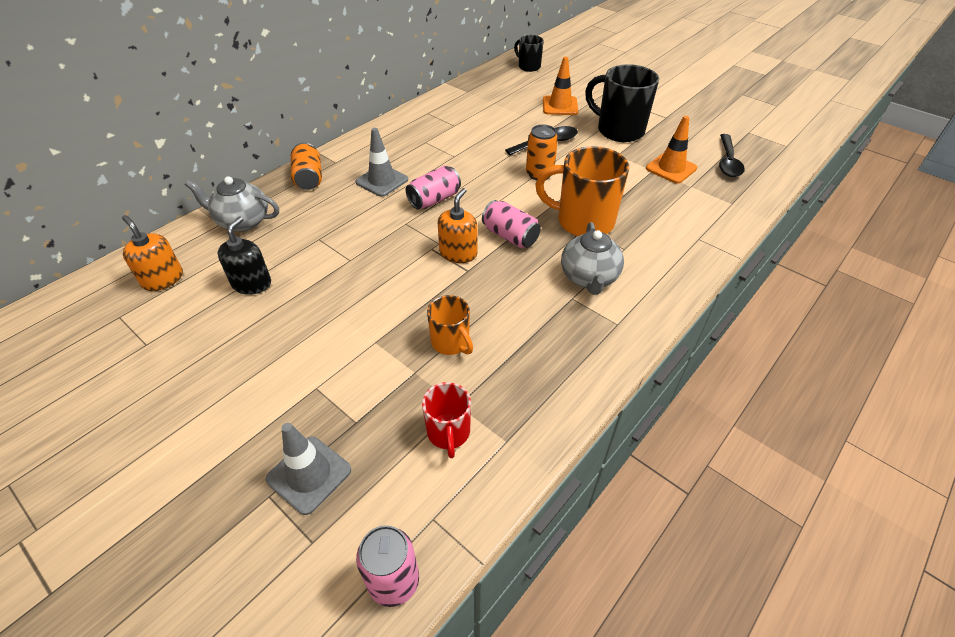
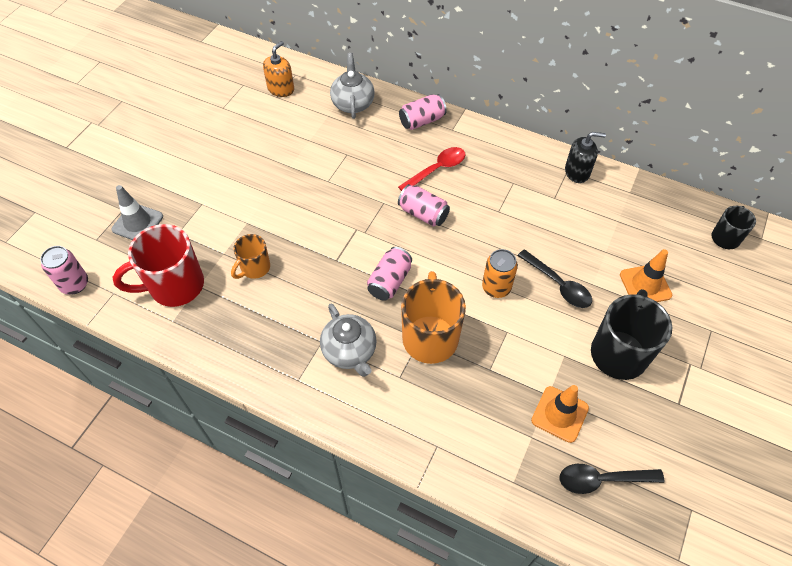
camera: 75 degrees right, 10 degrees up
(251, 283) = (288, 135): black soap dispenser -> black soap dispenser (577, 172)
(309, 178) = (422, 121): orange can -> pink can
(382, 181) = (437, 169): grey traffic cone -> red spoon
(448, 433) = (175, 286): red mug -> red mug, size x1.80
(458, 253) = (355, 249): orange soap dispenser -> none
(589, 278) = (350, 351): grey teapot -> grey teapot turned 105 degrees counterclockwise

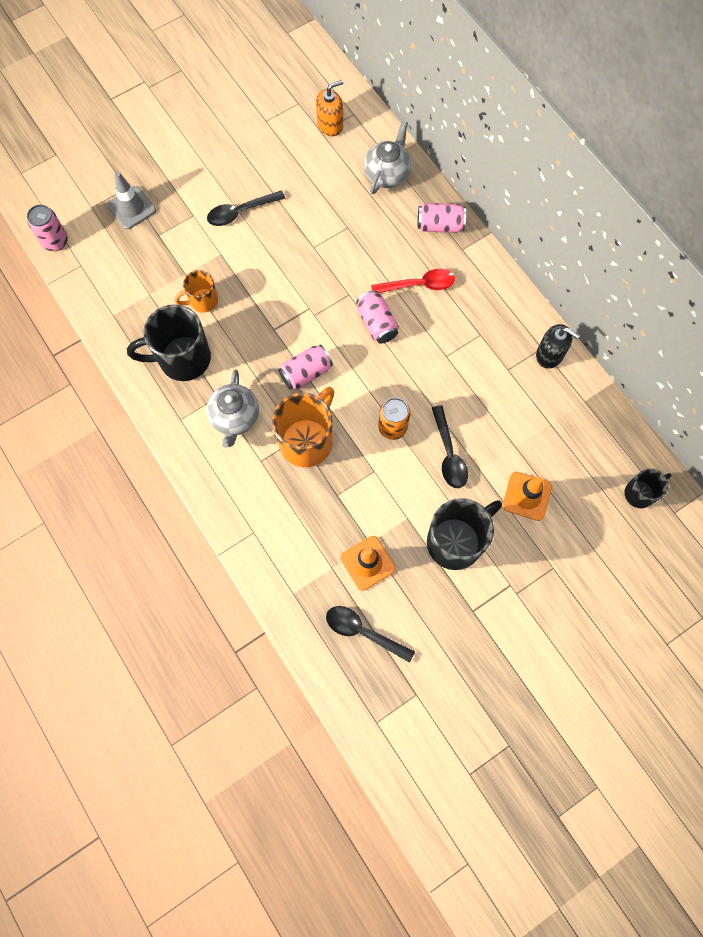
camera: 30 degrees right, 15 degrees up
(175, 286) = (131, 284): red mug -> none
(244, 183) = (240, 212): none -> black spoon
(266, 326) = (182, 359): none -> black mug

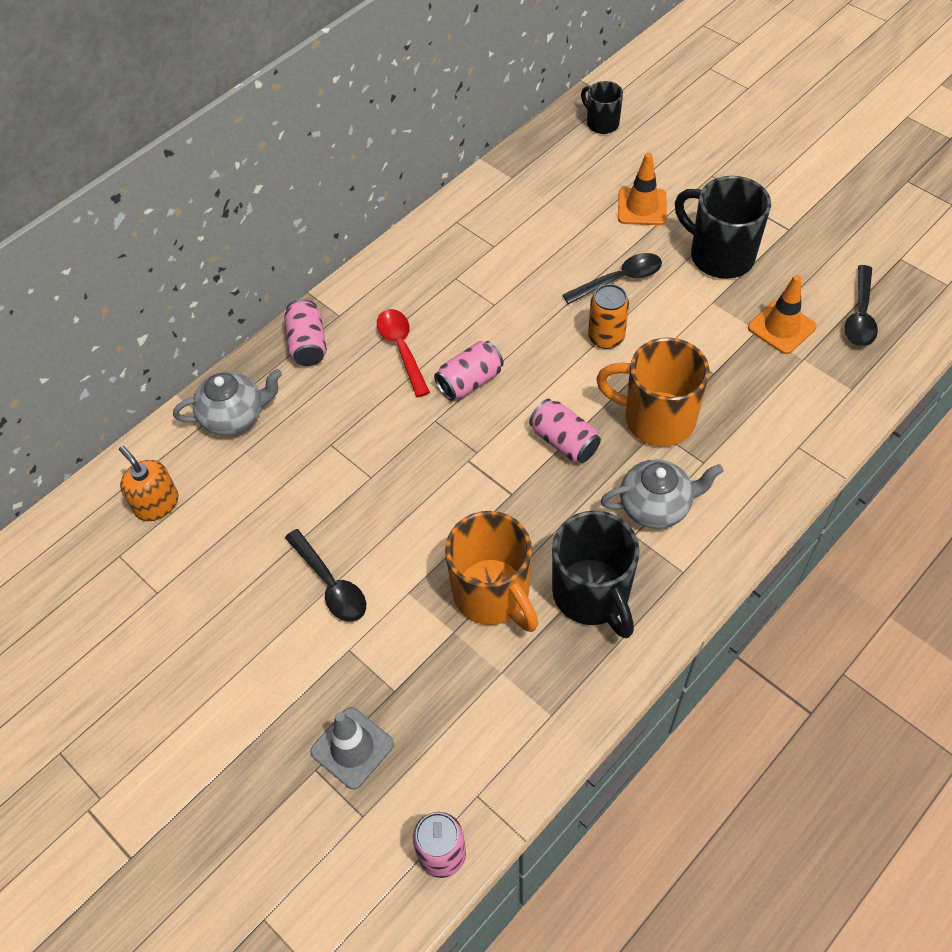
camera: 100 degrees left, 15 degrees down
(203, 301) = (493, 594): orange mug -> orange mug, size x1.80
(387, 174) = (235, 416): grey teapot -> grey teapot turned 150 degrees clockwise
(549, 354) = (463, 213): black soap dispenser -> none

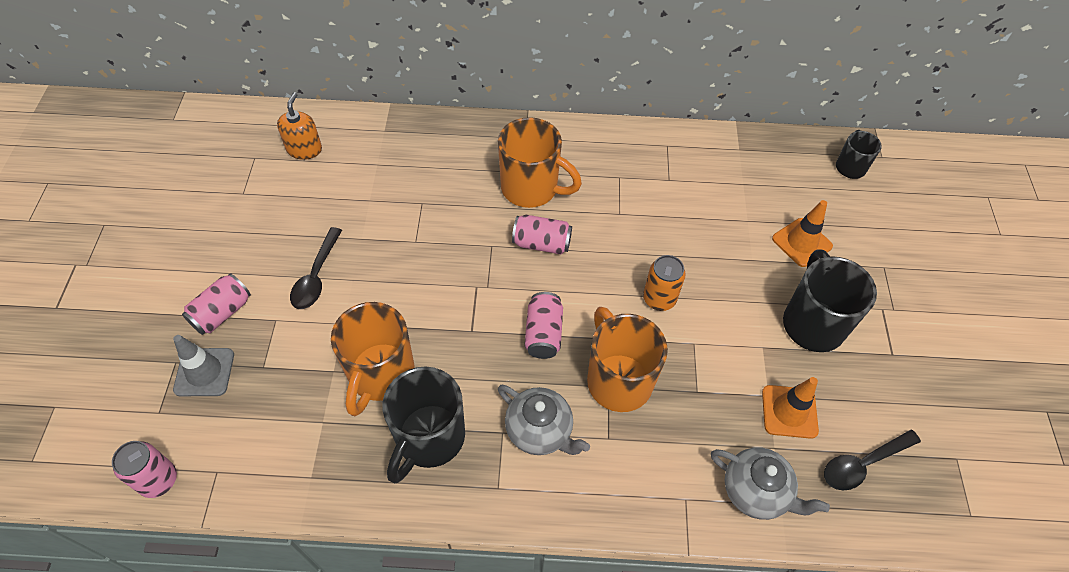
camera: 45 degrees right, 0 degrees up
(235, 416) = (399, 141): grey teapot -> grey teapot (756, 492)
(308, 344) = (487, 138): pink can -> pink can (222, 313)
(401, 349) = (531, 188): red spoon -> orange mug
(619, 279) = (719, 273): black spoon -> none

